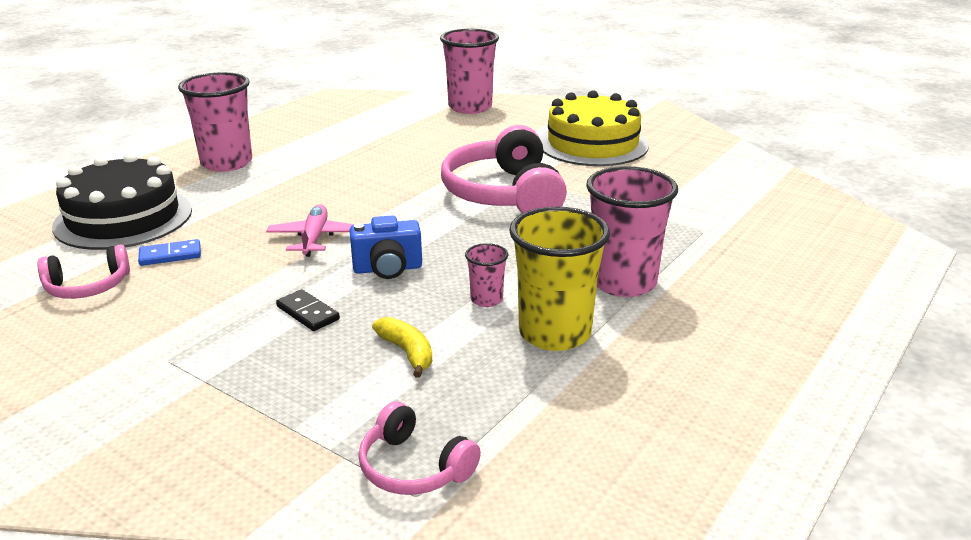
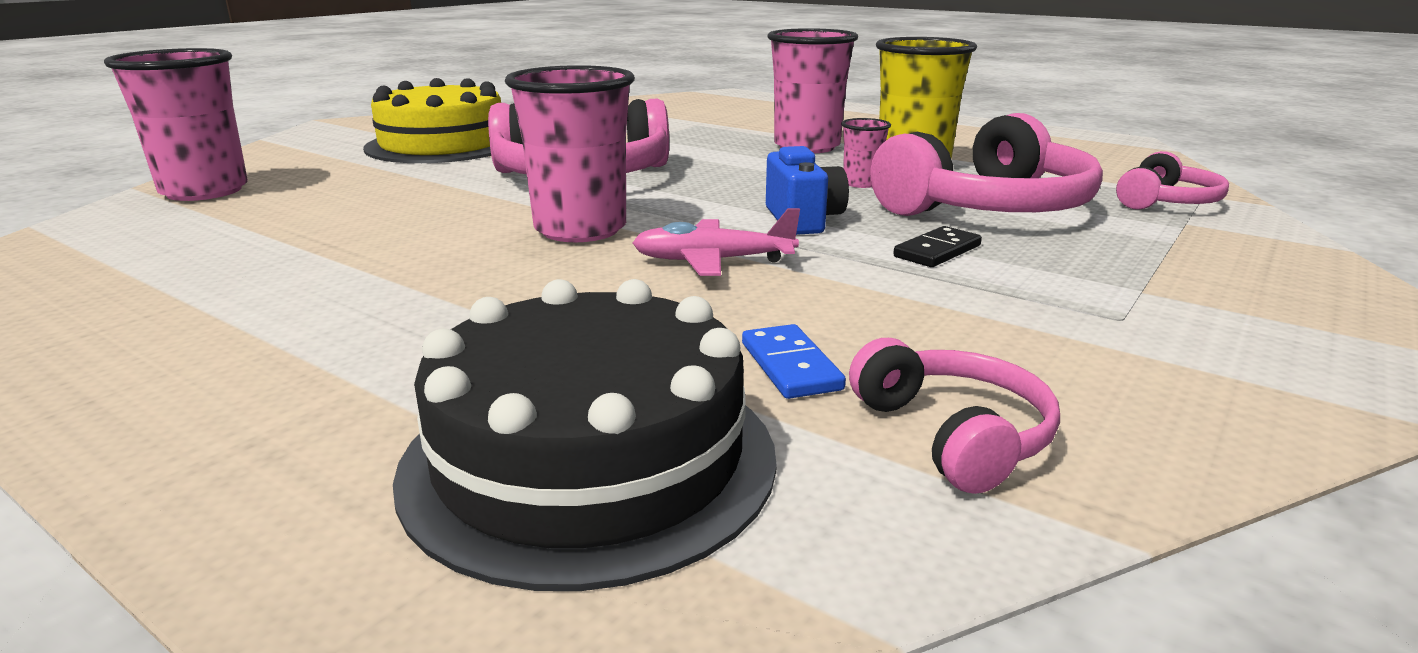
camera: 90 degrees left, 5 degrees down
(226, 163) = (284, 369): pink cup -> pink cup (580, 229)
(407, 352) = (989, 207): yellow banana -> pink headphones

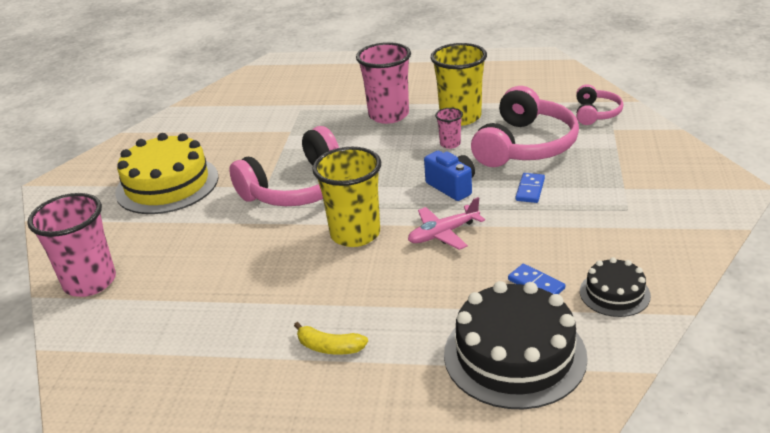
camera: 25 degrees left, 10 degrees up
(313, 333) = (329, 347): none -> yellow banana
(580, 229) = (355, 234): pink cup -> yellow cup
(937, 251) = (530, 190): black domino -> blue domino
(954, 434) = (614, 293): pink headphones -> black cake

